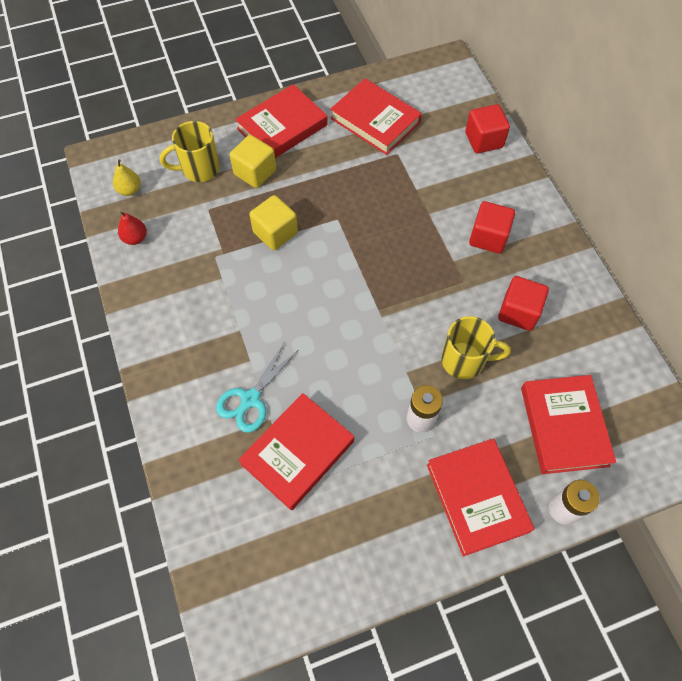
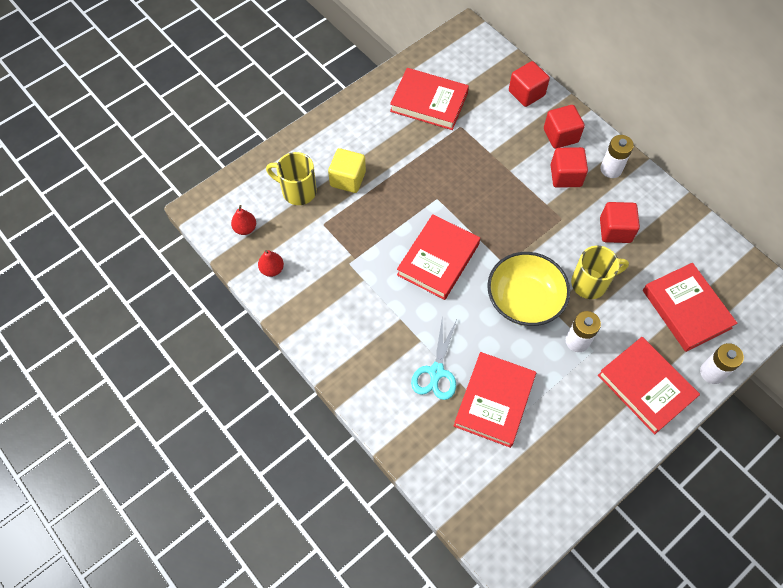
camera: 20 degrees left, 0 degrees up
(130, 190) = (245, 228): yellow pear -> red pear
(199, 169) = (297, 191): yellow mug -> yellow mug turned 60 degrees clockwise
(275, 233) = (390, 226): yellow cube -> none
(282, 127) = (352, 131): red book -> red book (438, 259)
(382, 354) = (524, 300): none -> yellow bowl
(502, 194) = (560, 135): none -> red cube
(543, 245) = (611, 169): none -> white battery

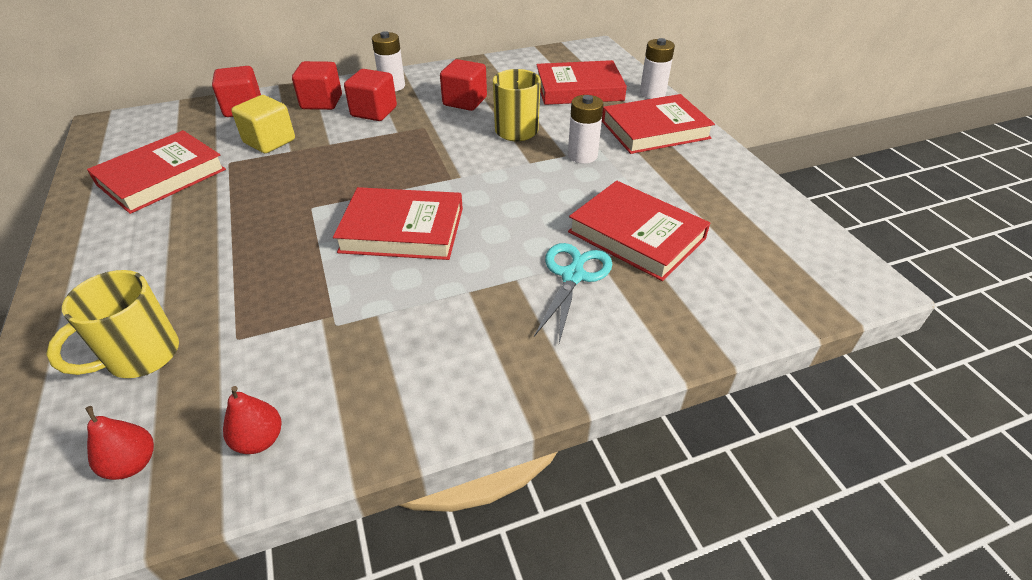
camera: 70 degrees left, 20 degrees down
(348, 179) = (187, 286): yellow cube -> yellow cube (269, 141)
(436, 372) = (573, 276): turquoise scissors -> turquoise scissors turned 105 degrees counterclockwise
(438, 259) = (402, 230): red book -> red book turned 45 degrees counterclockwise
(524, 300) = (509, 177): yellow bowl -> none

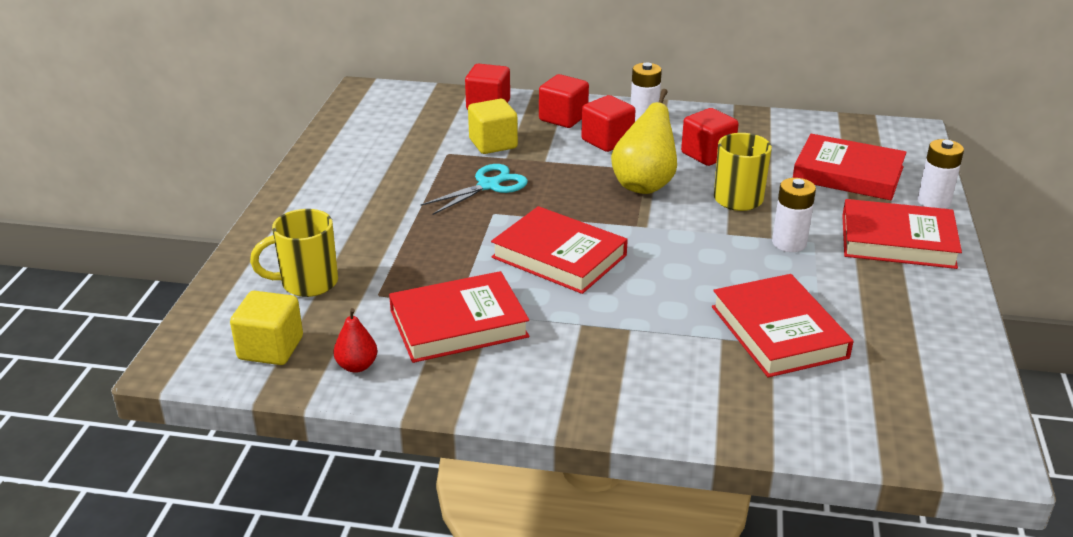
camera: 30 degrees right, 10 degrees down
(133, 464) = (271, 348): red pear -> yellow cube
(162, 177) = (387, 151): red book -> red book (458, 324)
(432, 141) = (644, 185): none -> yellow pear
(573, 276) = (684, 344): turquoise scissors -> turquoise scissors (488, 185)

